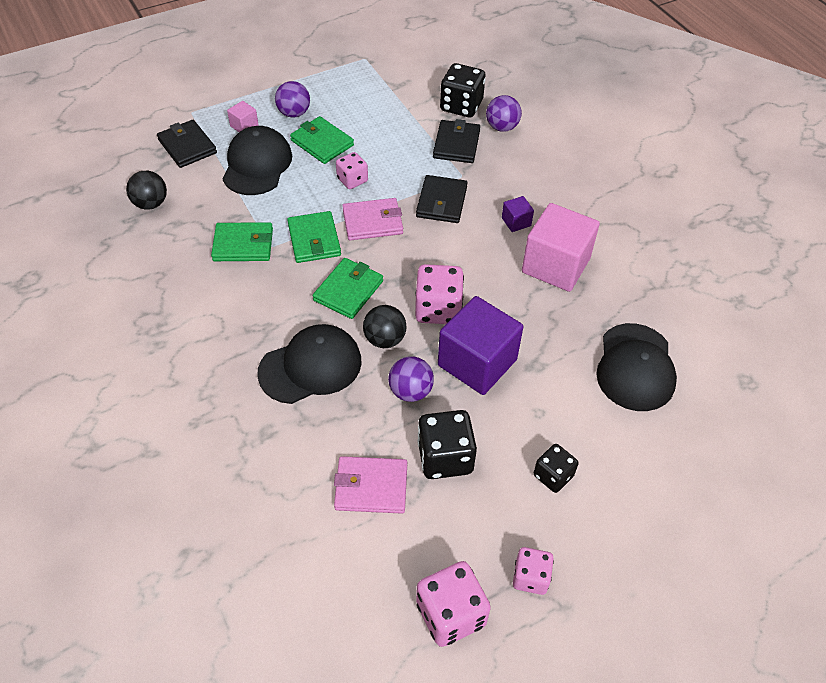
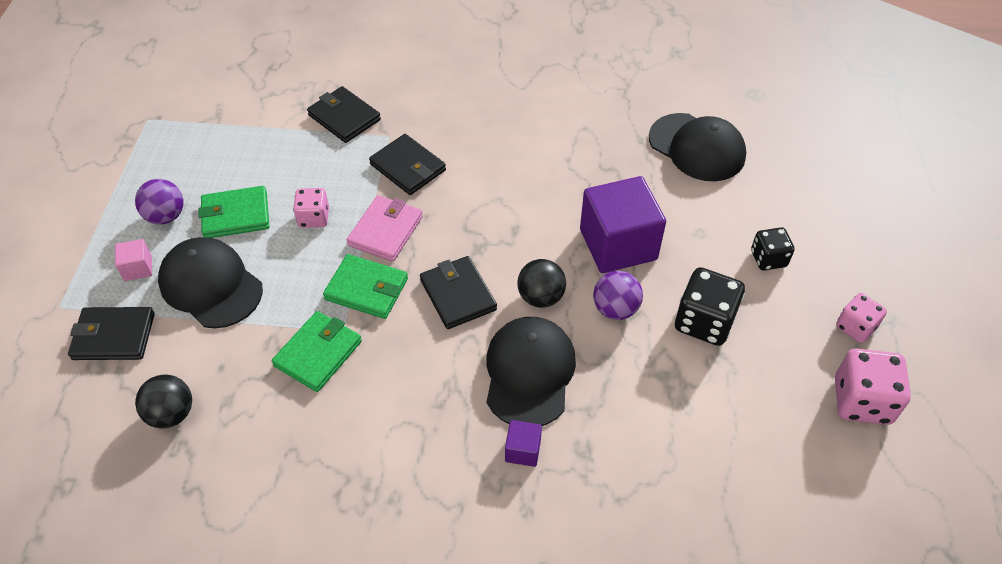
camera: 55 degrees left, 0 degrees up
(348, 291) = (458, 295): green wallet -> black wallet
(371, 487) = (701, 393): pink wallet -> none
(438, 309) = (536, 239): pink dice -> none
(461, 106) = (297, 87): black dice -> none
(502, 127) = (355, 76): purple ball -> none
(516, 222) = (480, 131): purple cube -> purple cube (523, 450)
(555, 265) = (552, 134): pink cube -> none

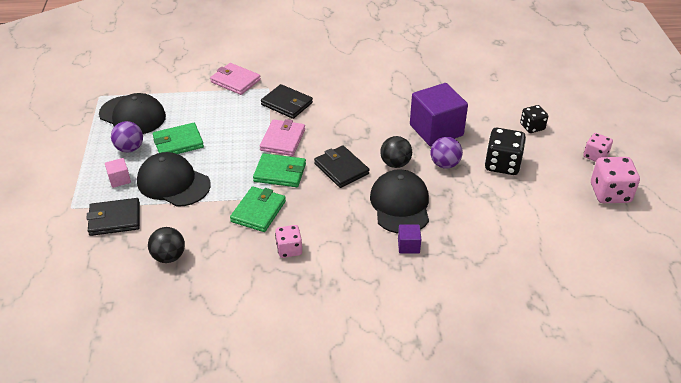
camera: 10 degrees left, 10 degrees down
(314, 218) = (232, 138): pink dice -> pink dice (289, 249)
(344, 117) = (235, 81): black wallet -> pink wallet
(697, 147) = (470, 73): black cap -> black cap (132, 115)

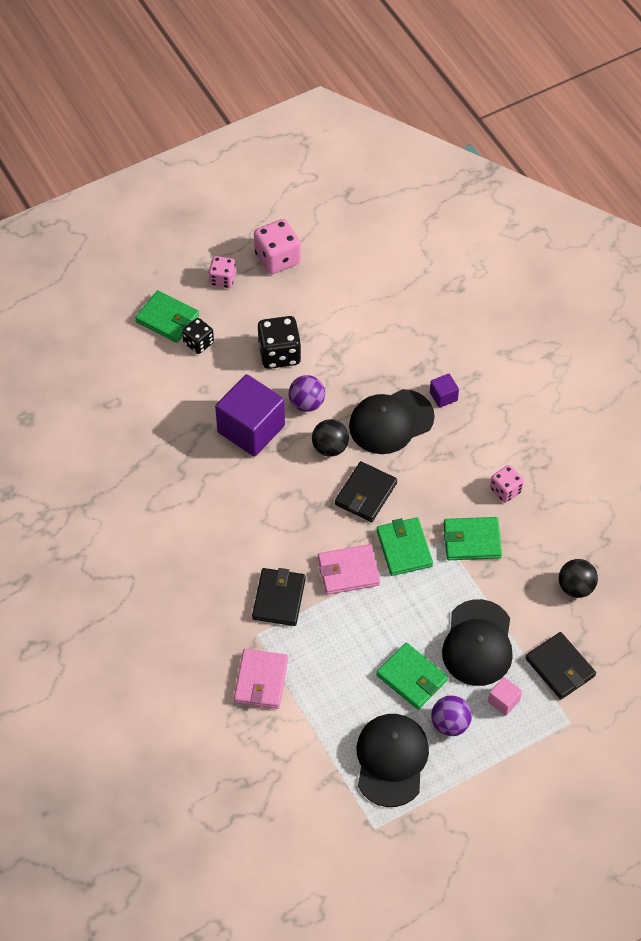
camera: 115 degrees left, 15 degrees up
(563, 118) = (167, 319): none -> green wallet

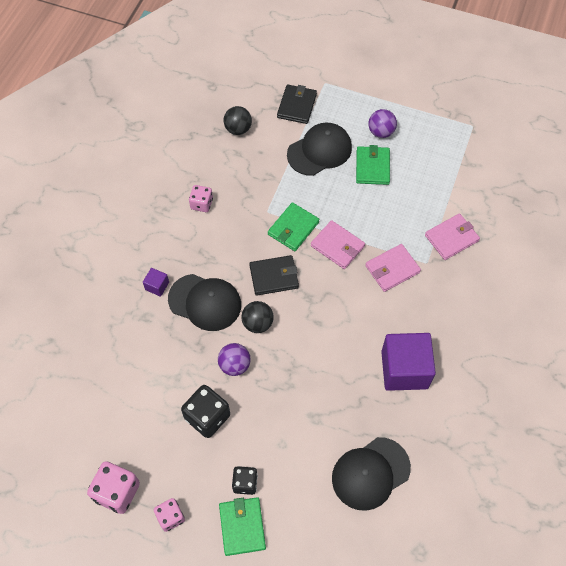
camera: 130 degrees left, 5 degrees up
(251, 429) = (287, 384): purple cube -> purple cube (404, 369)
(279, 599) = (392, 269): black wallet -> pink wallet
(391, 760) = (429, 143): black cap -> black cap (370, 473)
(472, 540) = (254, 197): green wallet -> none
(503, 701) = (342, 117): pink cube -> none

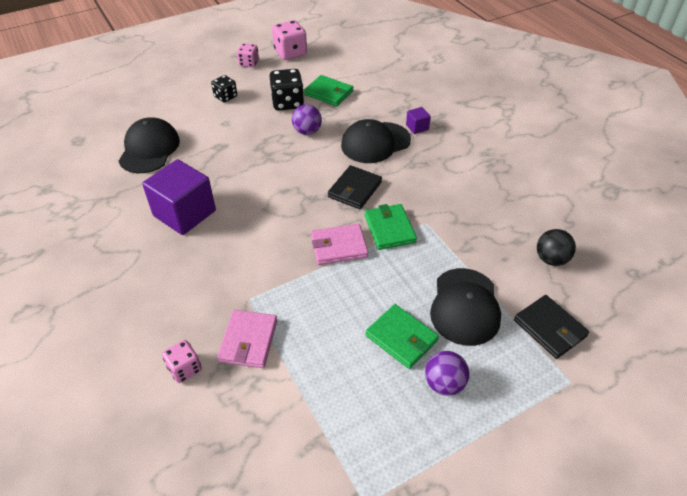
camera: 130 degrees right, 15 degrees down
(201, 204) = (475, 187): pink dice -> pink dice (184, 369)
(242, 526) = (204, 84): green wallet -> green wallet (328, 93)
(258, 323) = (325, 159): black ball -> none
(392, 269) = (273, 268): pink wallet -> none

